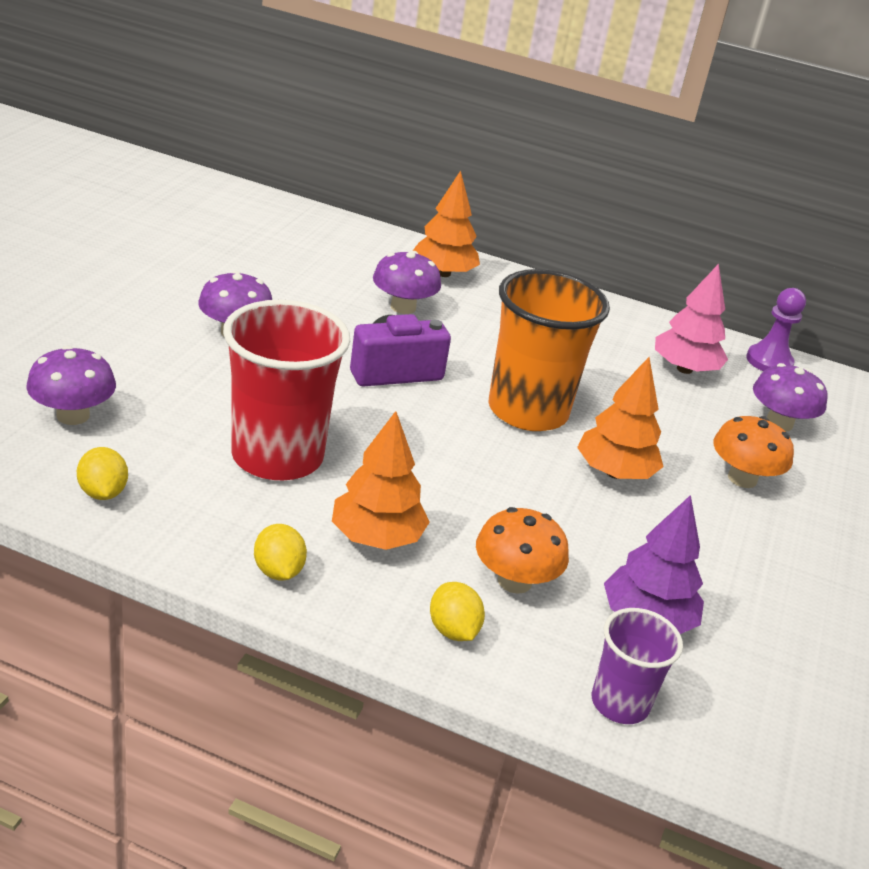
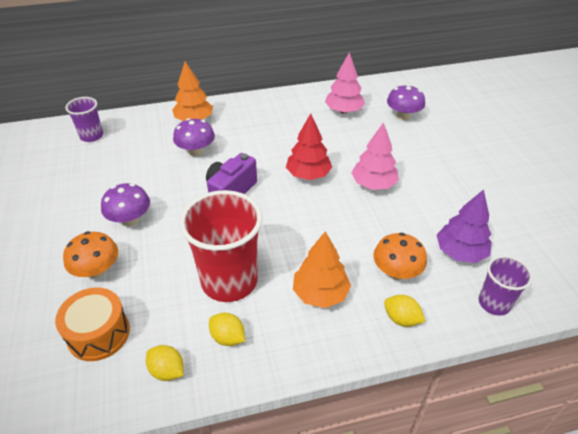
camera: 30 degrees left, 10 degrees up
(73, 415) = (98, 333): purple mushroom -> orange drum
(278, 571) = (299, 348): yellow lemon -> yellow lemon (228, 337)
(290, 227) = (91, 136): none -> purple cup
(528, 411) = (308, 175): orange cup -> red tree
(614, 472) = (373, 184): orange tree -> pink tree
(742, 478) = (419, 153): orange mushroom -> orange mushroom (97, 270)
(769, 361) = (369, 86): purple pawn -> none

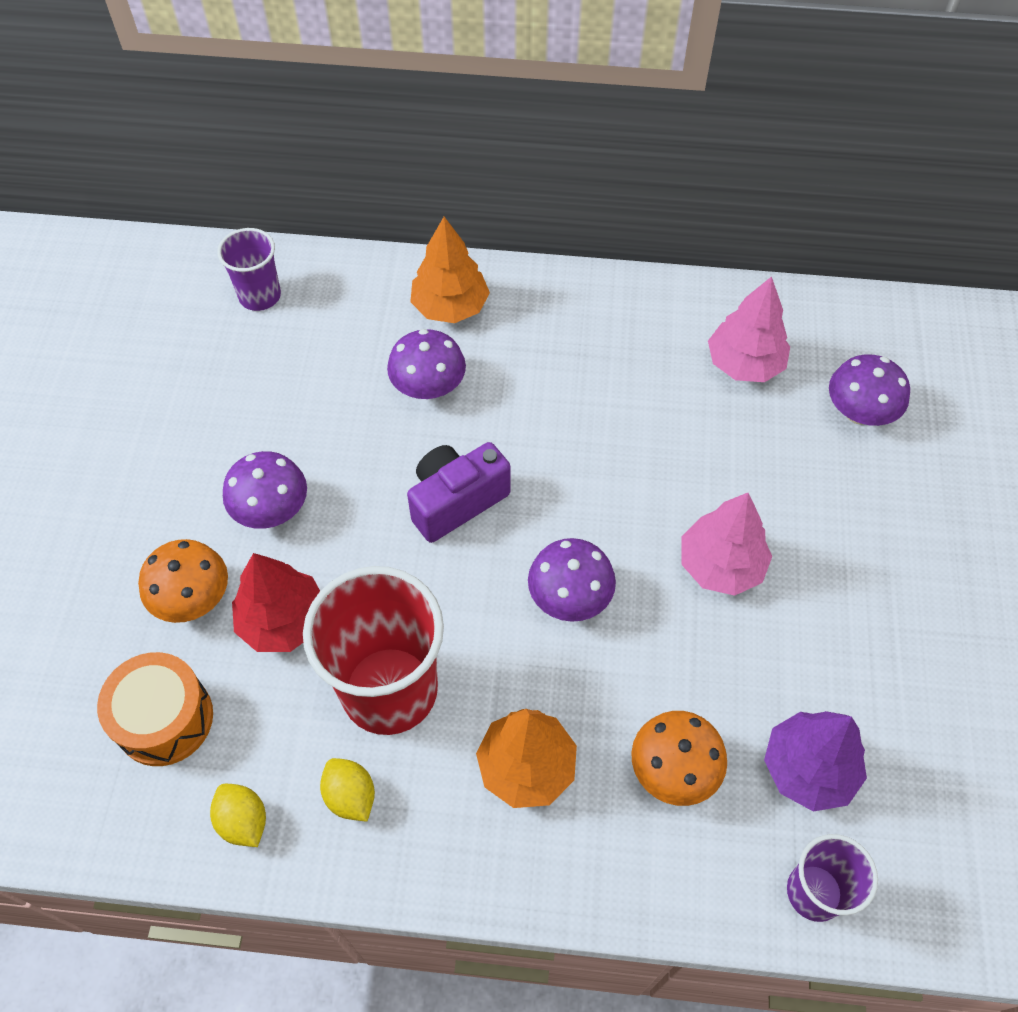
camera: 20 degrees right, 15 degrees up
(307, 215) = (569, 597): none -> purple mushroom
(308, 175) = (609, 505): red tree -> red tree (283, 621)
(401, 319) = (639, 864): yellow lemon -> none

